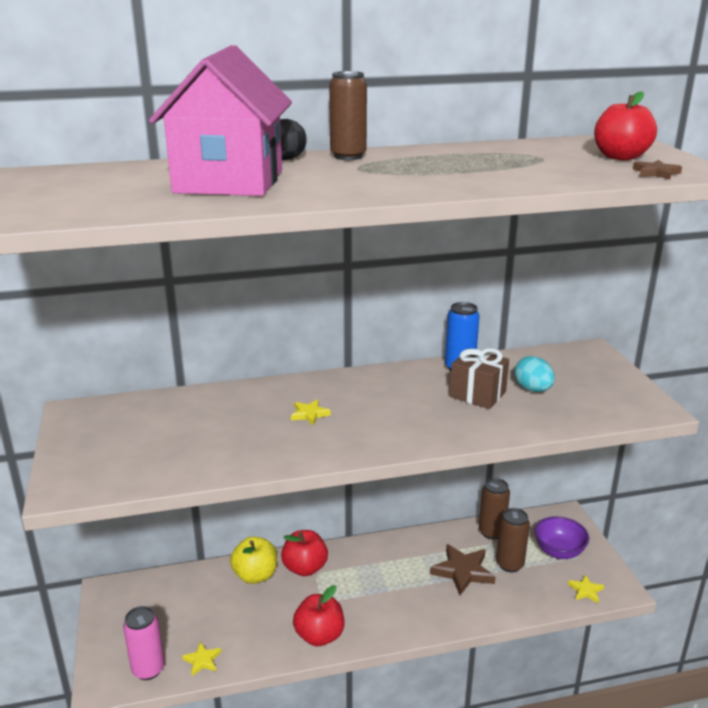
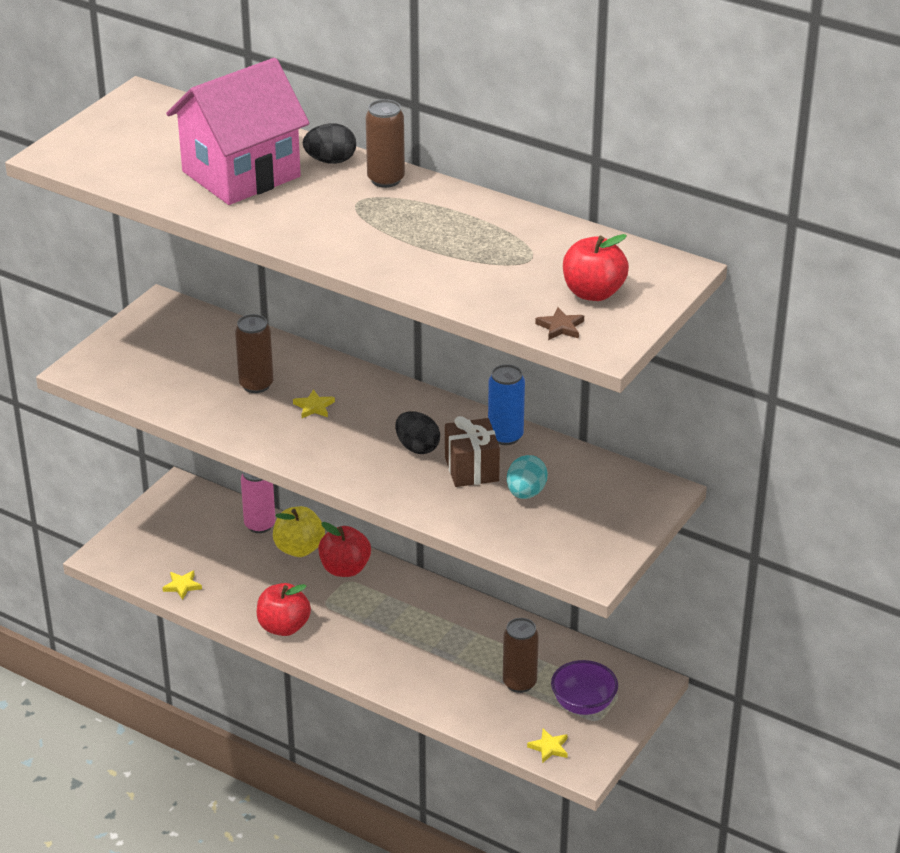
camera: 45 degrees right, 10 degrees up
(148, 669) = (141, 567): pink can -> pink can (260, 525)
(422, 401) = (417, 447): none -> black egg
(462, 571) = (469, 660): brown star -> none
(491, 532) = (550, 647): brown can -> brown can (256, 385)

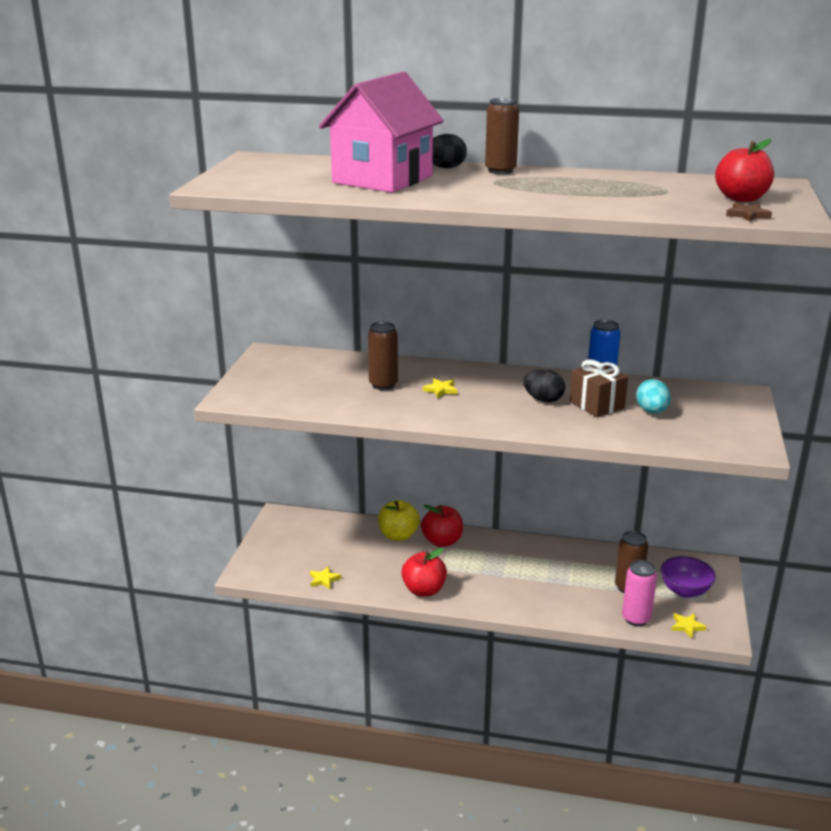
camera: 20 degrees left, 10 degrees down
(260, 525) = (357, 526): pink can -> pink can (636, 618)

